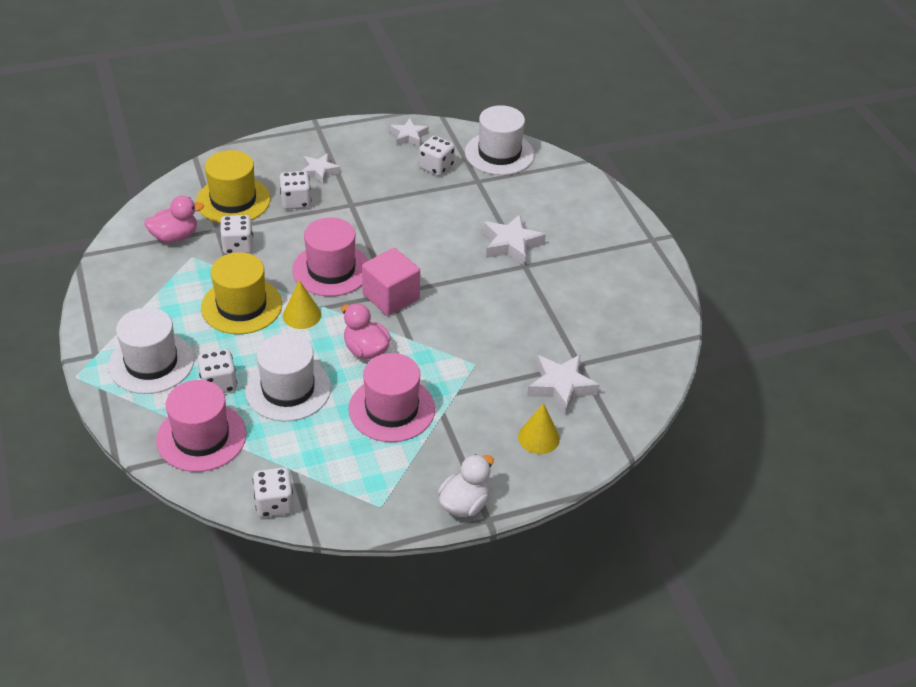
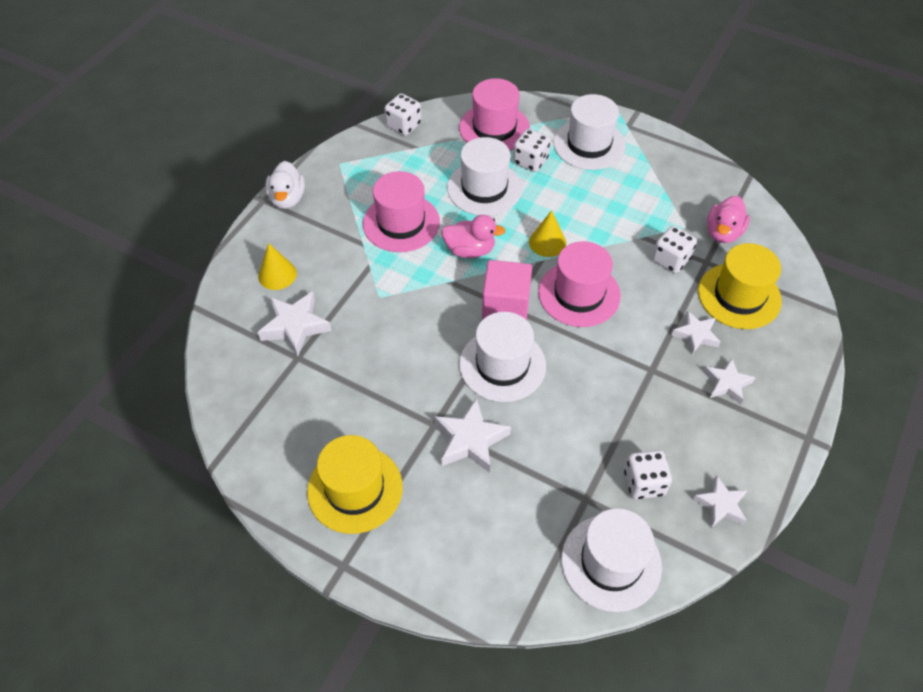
camera: 140 degrees right, 10 degrees up
(241, 306) = (596, 218): yellow hat -> yellow hat (355, 489)
(296, 201) = (696, 335): white dice -> white star
(440, 266) = (502, 365): none -> white hat

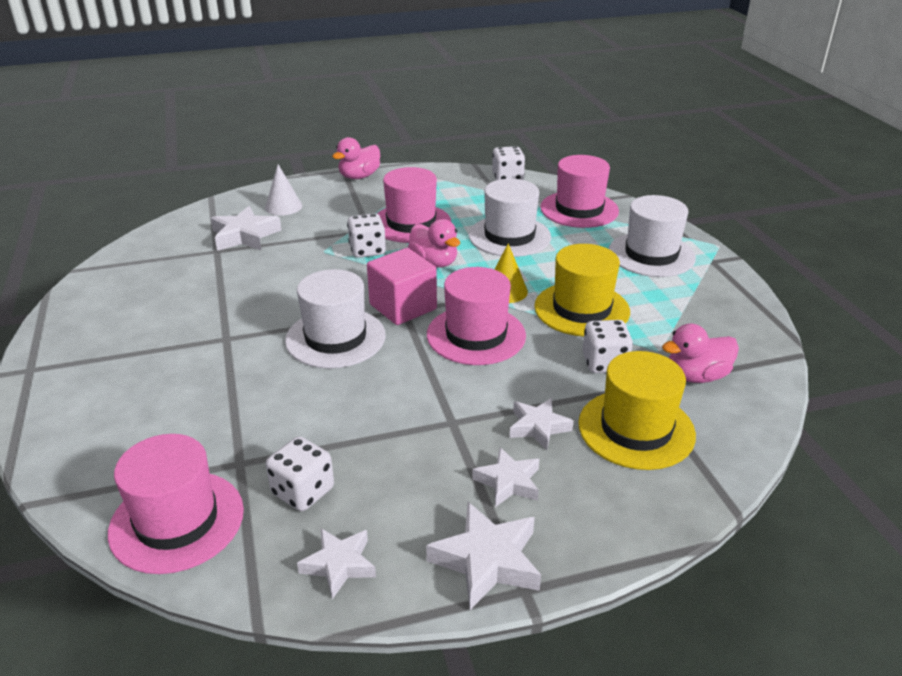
camera: 45 degrees right, 20 degrees down
(277, 274) = (283, 206): yellow cone -> white cone
(287, 199) = (359, 176): white duck -> pink duck
(355, 489) = (114, 336): yellow hat -> yellow hat (581, 309)
(470, 440) = (231, 363): white star -> white star (487, 561)
(530, 161) = (577, 240): white dice -> white dice (367, 250)
(611, 562) = (177, 521): white hat -> pink hat

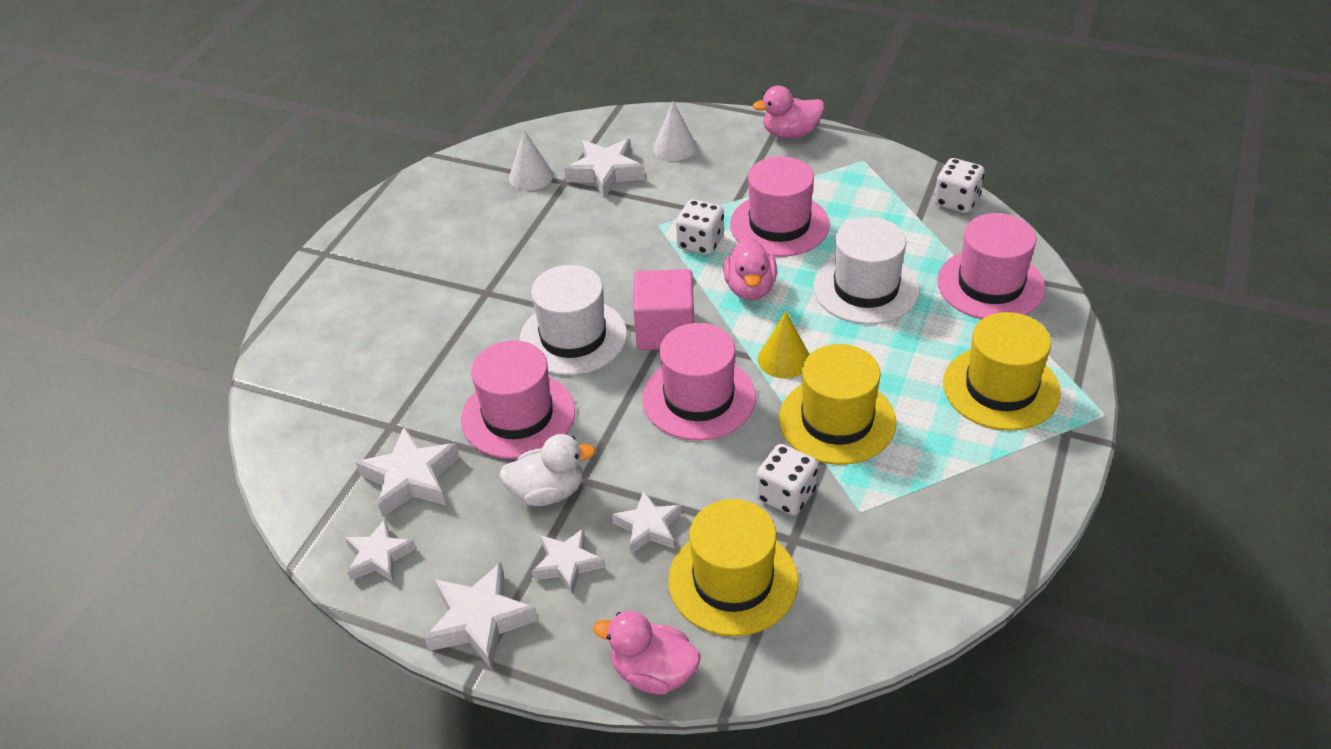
camera: 40 degrees right, 10 degrees up
(177, 521) = (310, 453): pink hat -> pink hat (518, 415)
(182, 256) = (531, 176): none -> white cone
(303, 491) = (411, 478): white dice -> white star
(434, 442) = (548, 492): none -> white duck
(651, 255) = (1001, 388): white hat -> yellow hat
(696, 376) = (862, 560): pink duck -> pink duck (653, 672)

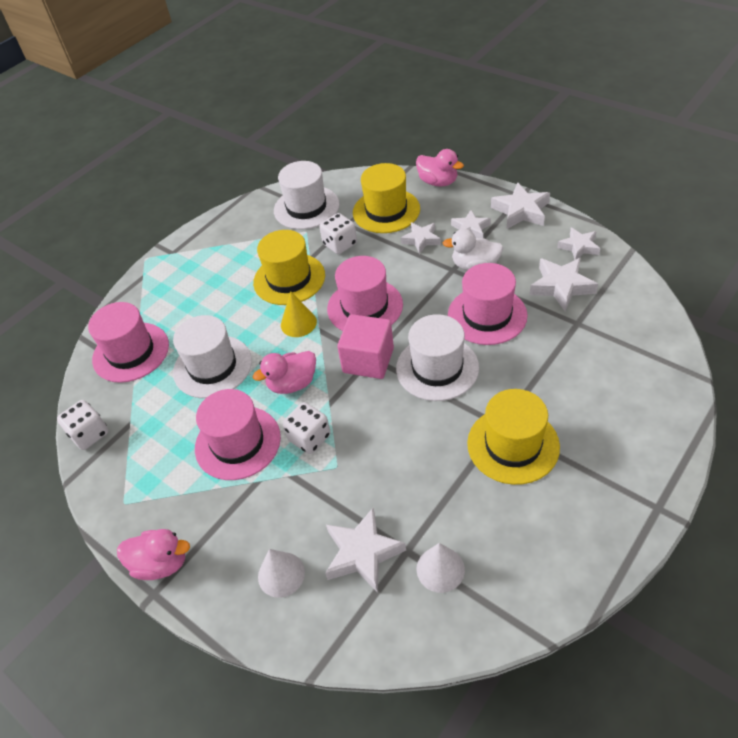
camera: 160 degrees left, 5 degrees up
(750, 288) = (292, 384): pink duck -> pink duck turned 135 degrees counterclockwise
(889, 564) = (306, 207): none -> white hat
(1001, 388) = (184, 282): yellow hat -> yellow hat (513, 445)

